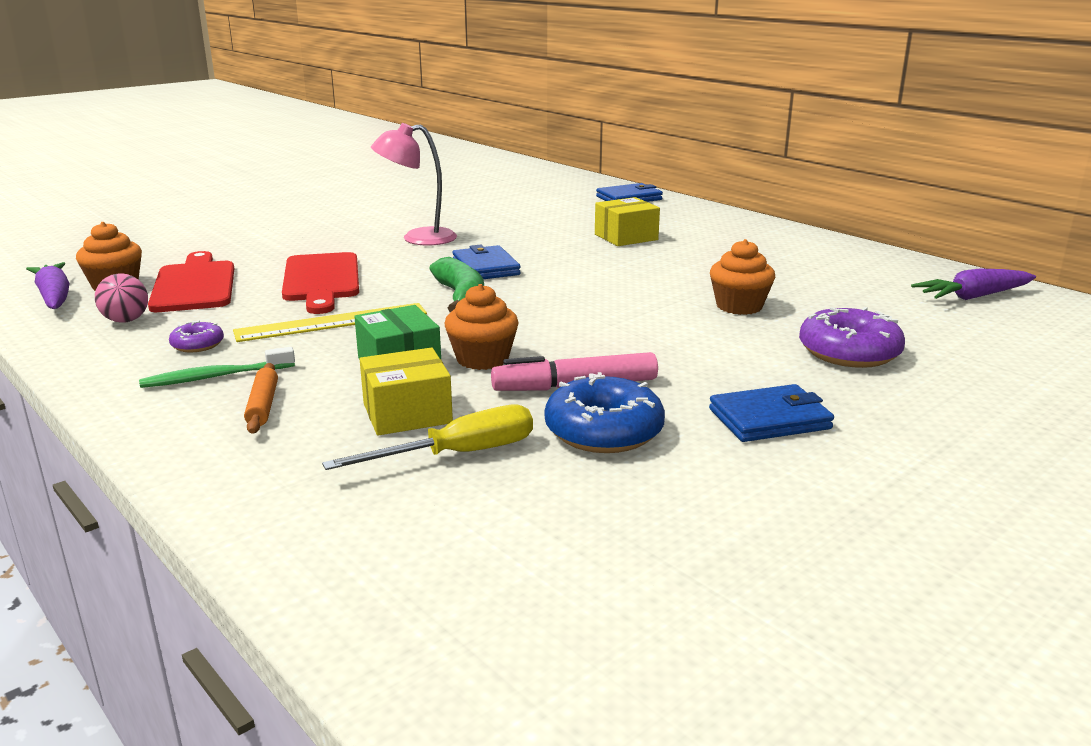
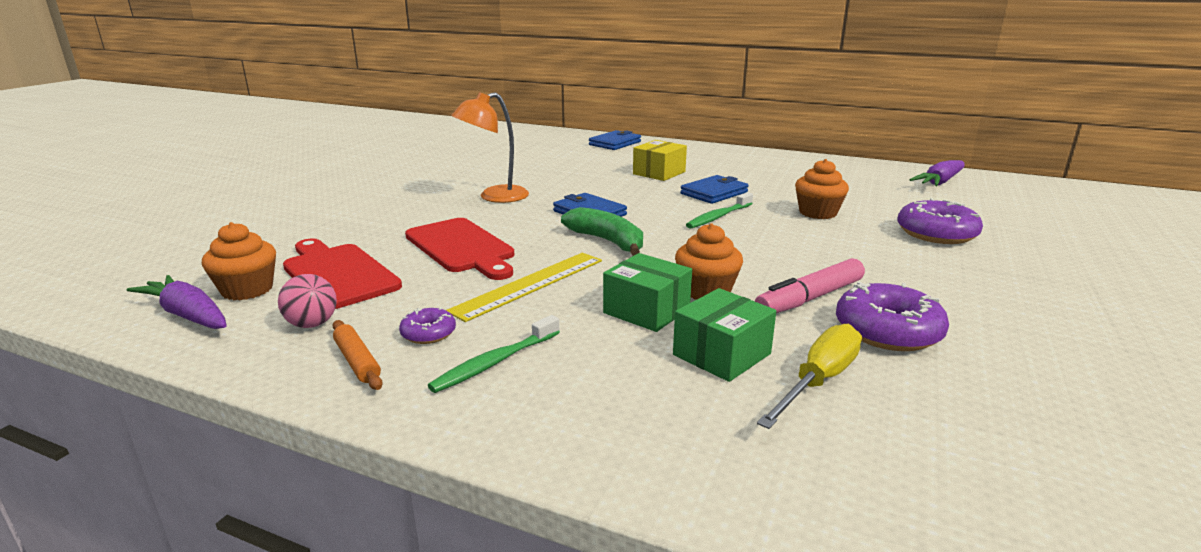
camera: 25 degrees left, 0 degrees up
(263, 405) = (584, 380): orange rolling pin -> orange rolling pin (357, 361)
(407, 413) = (721, 354): yellow box -> green box
(418, 238) = (494, 197): pink lamp -> orange lamp
(604, 431) = (887, 331): blue donut -> purple donut
(615, 292) = (718, 217): none -> green toothbrush
(770, 419) = (972, 294): blue wallet -> blue wallet (714, 193)

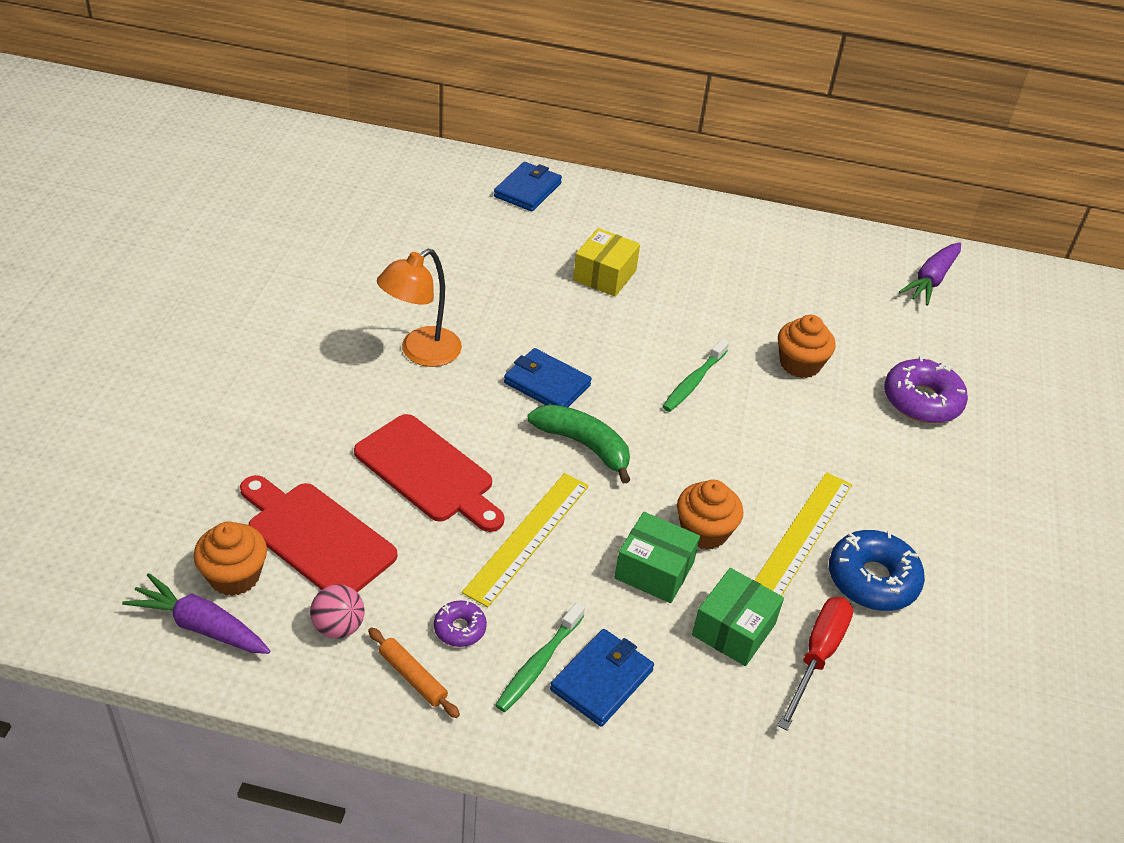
camera: 15 degrees left, 20 degrees up
(714, 193) = (680, 324): blue wallet -> blue wallet (602, 680)
(809, 298) = (802, 534): pink marker -> yellow ruler
(818, 381) = (817, 656): yellow screwdriver -> red screwdriver
(887, 331) = (872, 579): purple donut -> blue donut

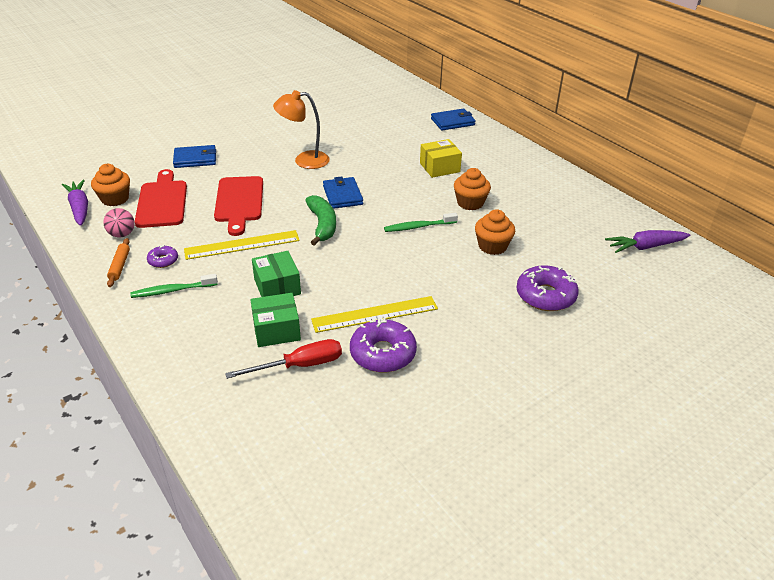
camera: 45 degrees right, 5 degrees down
(602, 680) = (187, 312): blue wallet -> blue wallet (195, 159)
(704, 531) = (326, 286): orange cupcake -> orange cupcake (470, 203)
(872, 579) = (383, 353): blue donut -> purple donut

